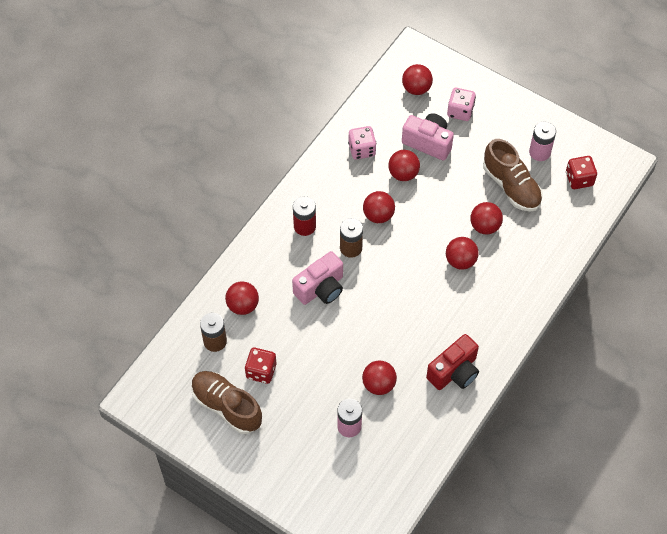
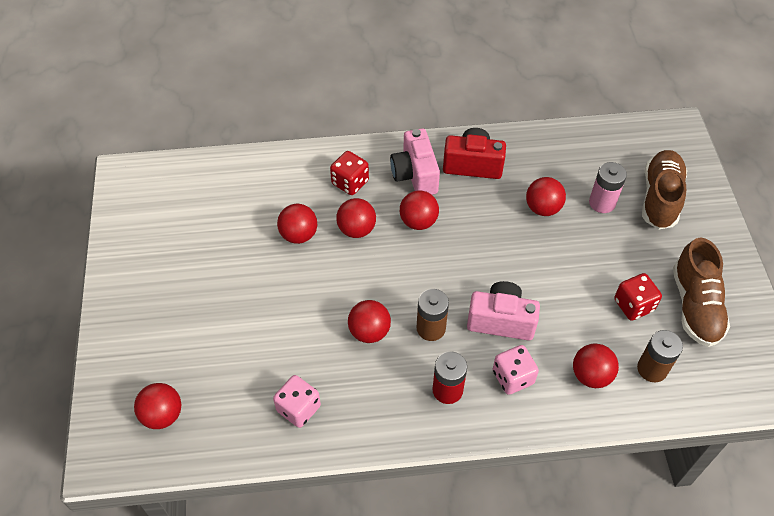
camera: 130 degrees left, 5 degrees down
(403, 174) = (296, 345): red ball -> red ball (418, 221)
(428, 143) = (234, 350): pink camera -> pink camera (415, 175)
(460, 111) = (164, 348): pink dice -> pink dice (513, 377)
(511, 186) = (230, 242): brown shoe -> brown shoe (660, 198)
(539, 152) = (166, 245): pink battery -> none
(579, 179) = (175, 195): red dice -> red dice (350, 182)

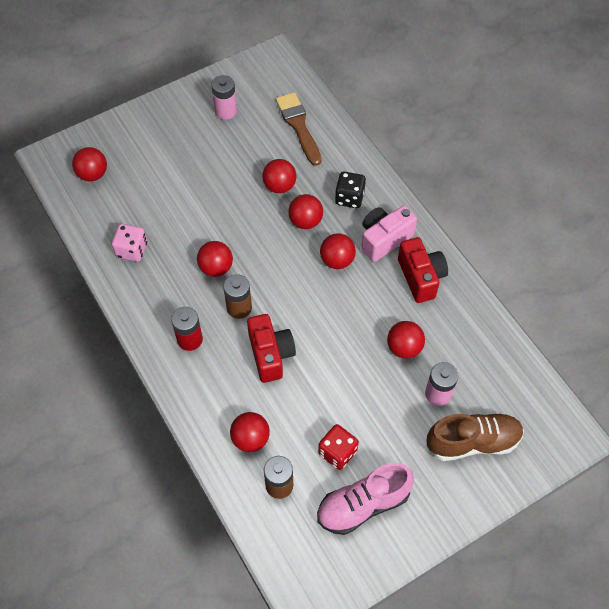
camera: 65 degrees right, 5 degrees up
(166, 246) = (226, 111): none -> pink battery
(232, 189) = (298, 126): none -> brown brush
(350, 182) = (349, 198): red dice -> black dice
(501, 320) = (270, 354): pink camera -> red camera
(513, 377) = (222, 381): pink dice -> none
(695, 306) = (363, 504): brown shoe -> pink shoe

